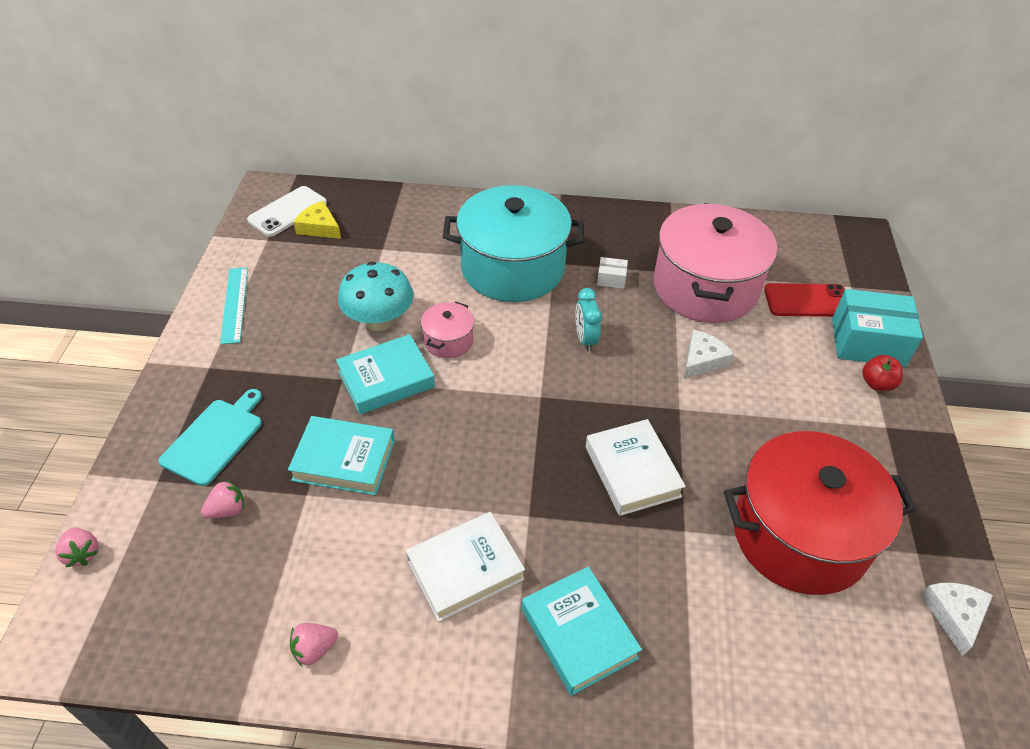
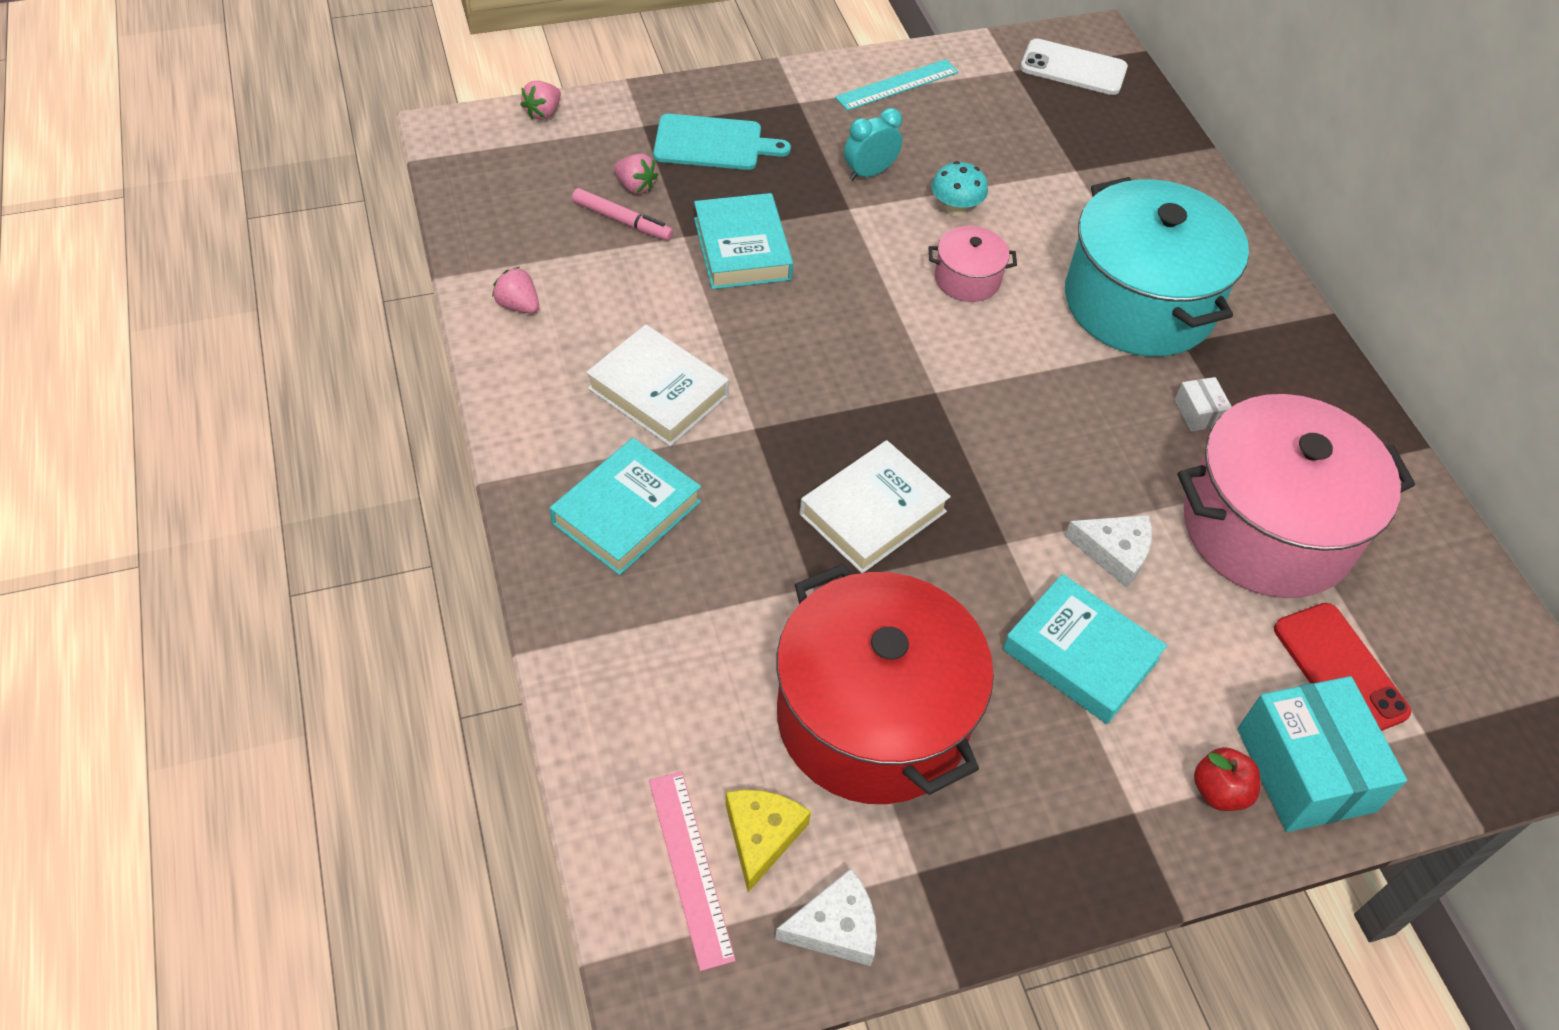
camera: 65 degrees right, 5 degrees up
(262, 533) = (622, 221): none -> pink marker
(319, 227) = (1068, 103): yellow cheese -> yellow cheese (761, 835)
(379, 321) = (955, 208): turquoise mushroom -> turquoise mushroom, size x0.58
(386, 379) = (872, 244): turquoise book -> turquoise book (1080, 654)
(585, 339) = (1063, 412): turquoise clock -> turquoise clock (869, 173)
(904, 692) = (691, 867): none -> pink ruler

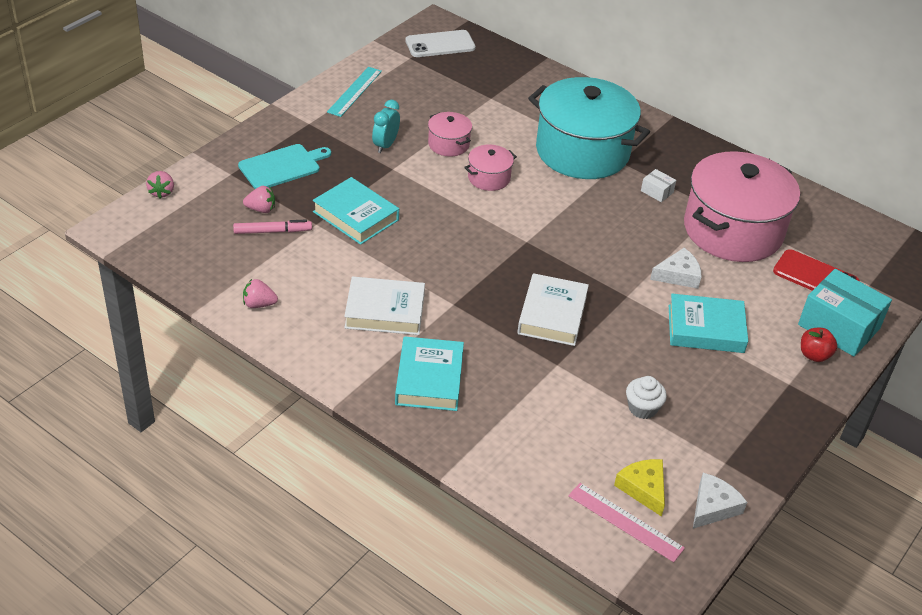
camera: 35 degrees left, 10 degrees down
(872, 718) = (642, 408): red pot -> white cupcake
(955, 208) = (448, 144): turquoise mushroom -> pink pot

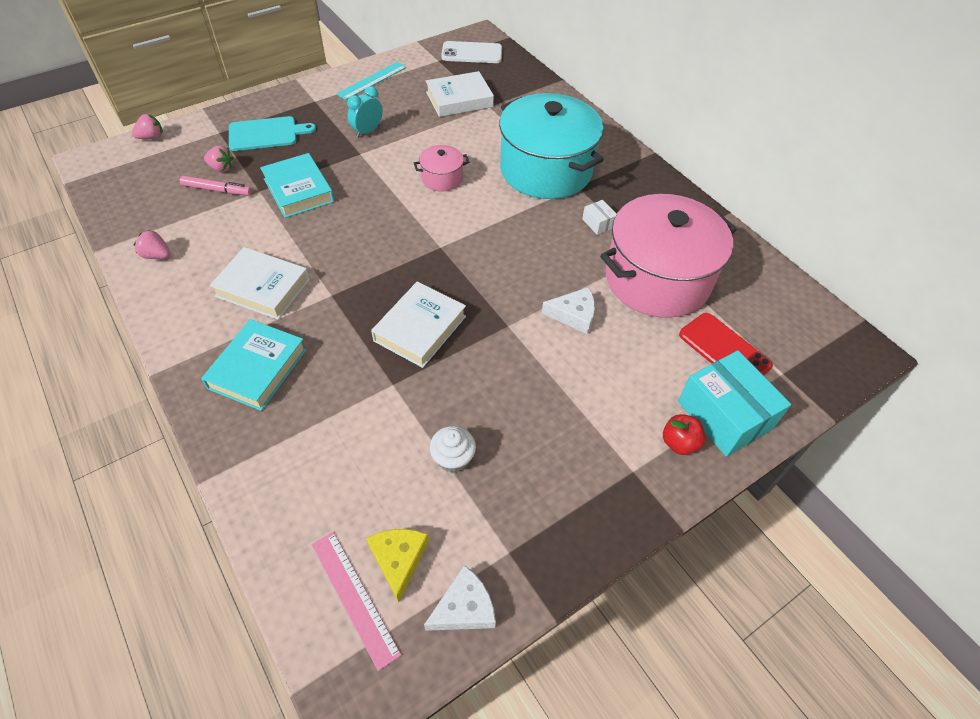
camera: 20 degrees right, 10 degrees up
(162, 192) = (151, 137): pink strawberry -> pink strawberry turned 135 degrees counterclockwise
(448, 144) = (424, 141): pink pot -> none
(457, 96) = (459, 99): none -> white book
(705, 329) = (571, 382): turquoise book -> none

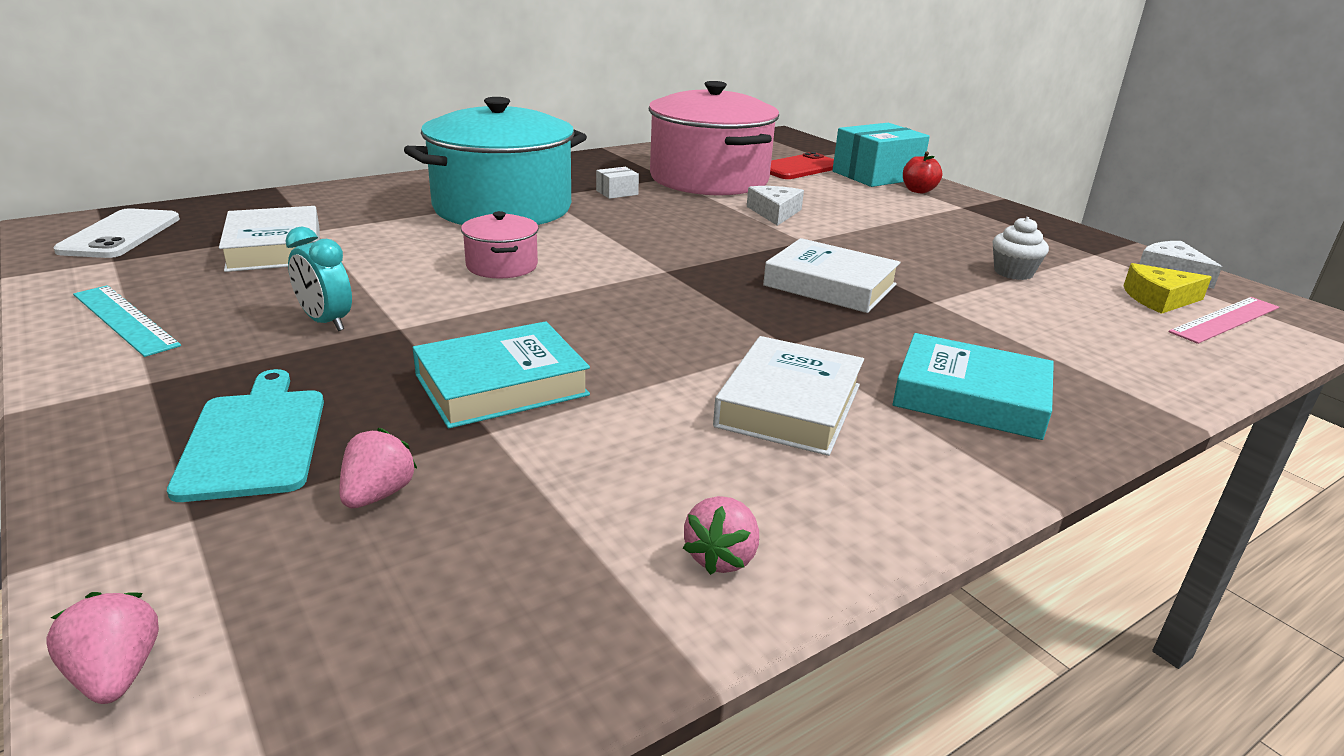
camera: 90 degrees left, 25 degrees down
(217, 190) = (472, 492): pink marker -> none

